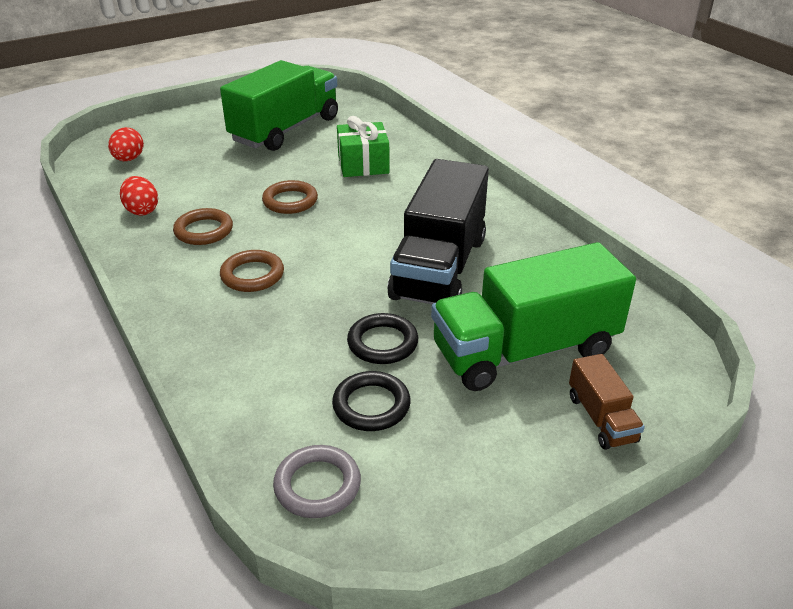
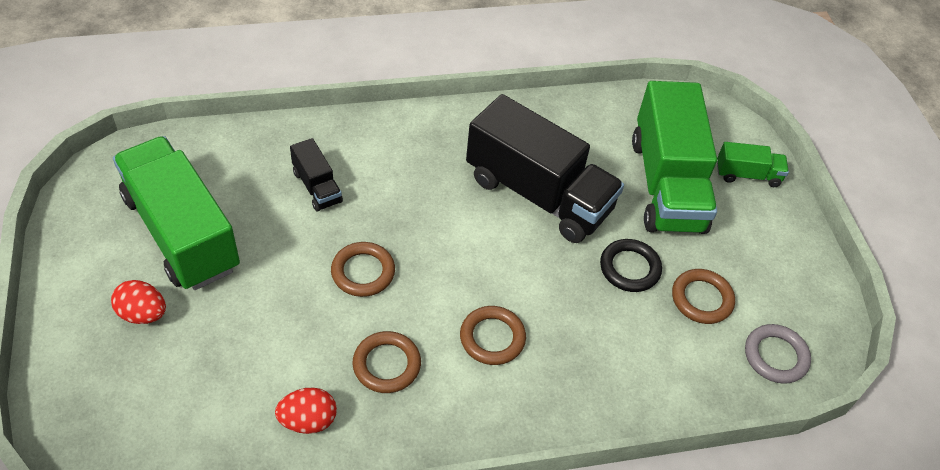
camera: 75 degrees left, 15 degrees up
(129, 159) = (156, 419): red egg -> red egg (143, 314)
(363, 164) = (317, 187): green gift -> black truck
(371, 405) = (701, 299): black ring -> brown ring
(601, 418) = (747, 175): brown truck -> green truck

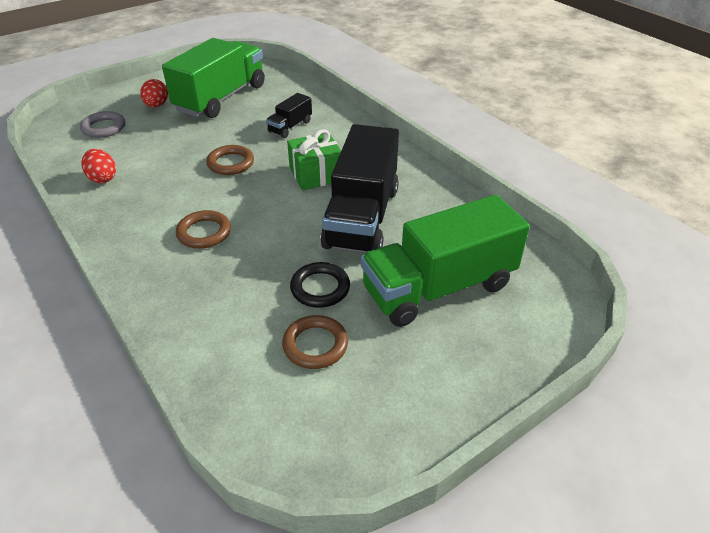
camera: 70 degrees right, 10 degrees down
(386, 364) = (158, 194): brown ring -> none
(438, 201) = (316, 174): none -> green gift
(747, 175) = (506, 344): green truck -> none
(775, 356) = (276, 420): grey ring -> grey ring (104, 128)

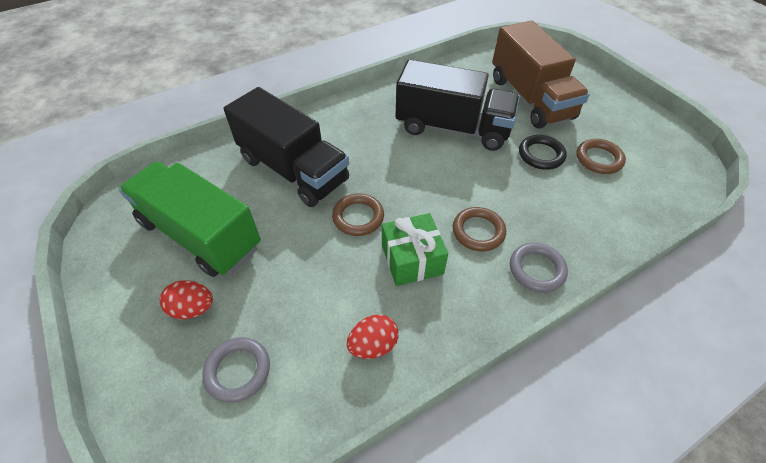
camera: 85 degrees left, 10 degrees up
(149, 270) = (536, 269): none -> grey ring
(290, 127) = (293, 170): black truck -> black truck, size x2.20
(316, 174) = (386, 152): green gift -> green gift (412, 259)
(438, 287) = (530, 98): green truck -> brown truck

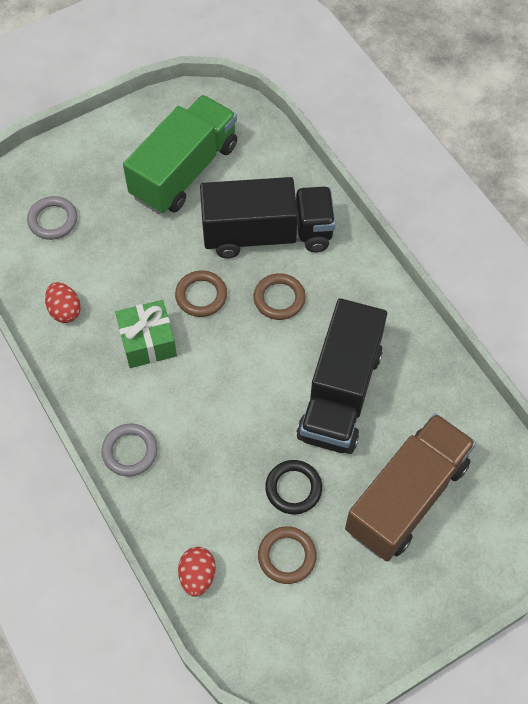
camera: 90 degrees right, 10 degrees up
(193, 308) = (109, 181): red egg -> red egg (197, 576)
(293, 170) = (267, 234): black truck -> black truck turned 135 degrees counterclockwise
(478, 231) = (179, 404): brown ring -> brown ring (279, 299)
(530, 98) = (406, 497): brown truck -> brown truck turned 150 degrees clockwise

